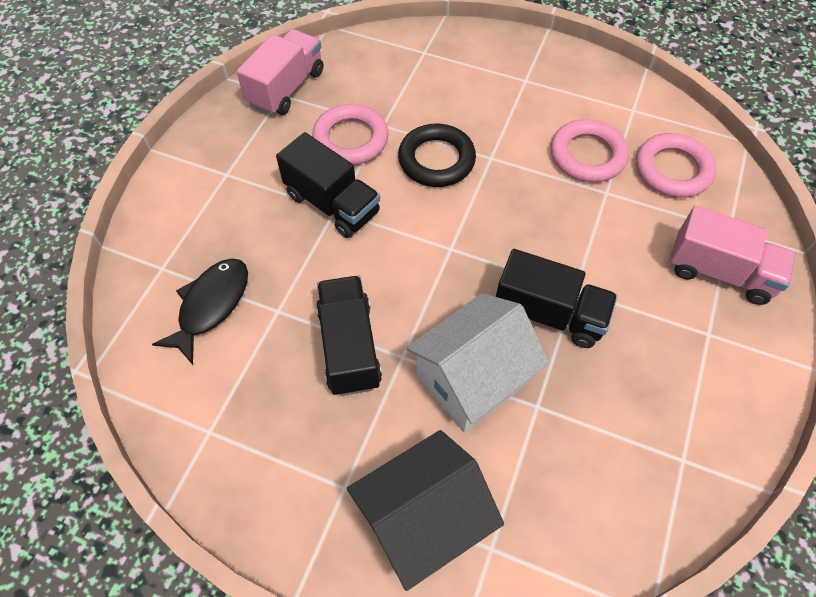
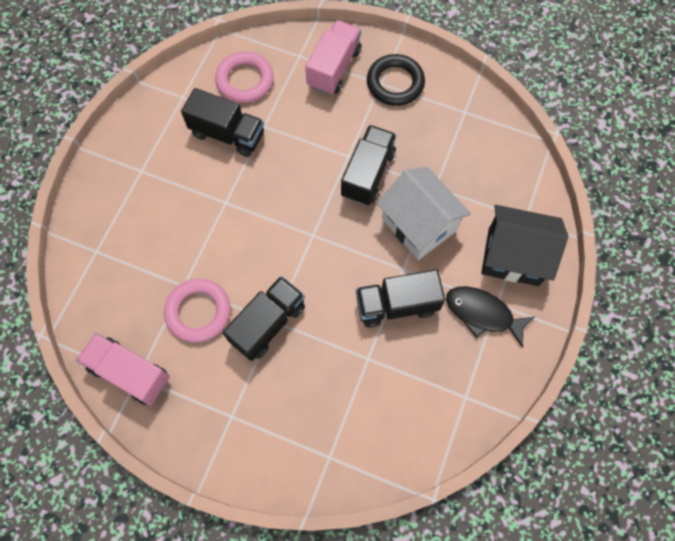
camera: 90 degrees left, 10 degrees up
(211, 306) = (364, 410): black fish -> black fish (483, 314)
(423, 520) = (513, 256): black house -> black house turned 45 degrees counterclockwise
(436, 160) = (225, 243): black ring -> black ring (395, 83)
(587, 155) = (227, 134): pink ring -> black truck

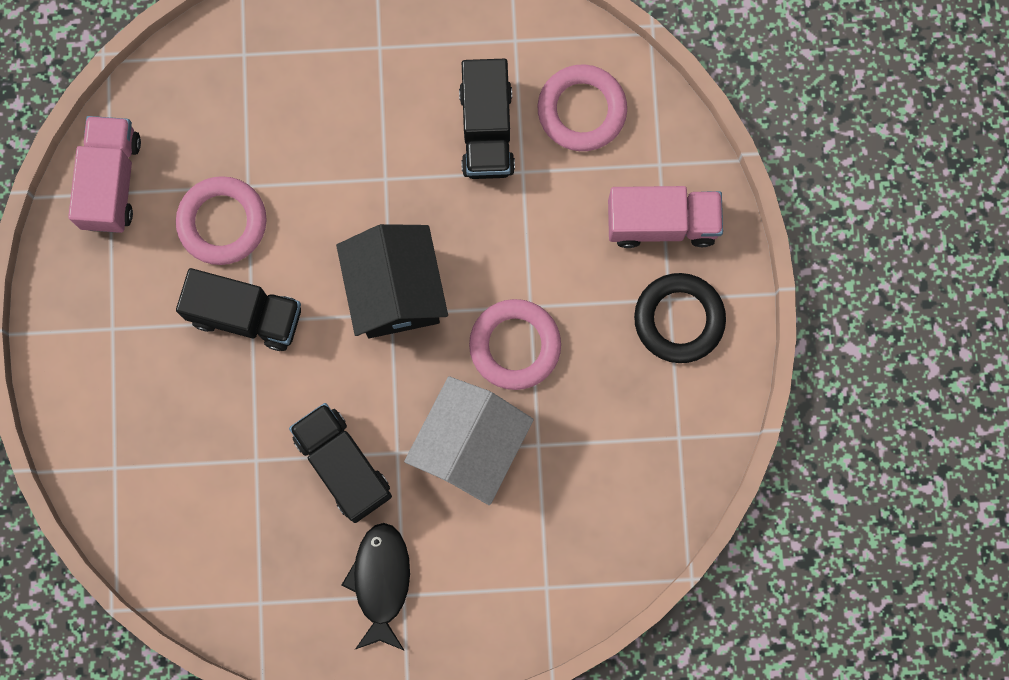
camera: 65 degrees right, 10 degrees up
(368, 174) = (515, 345): black truck -> pink ring
(513, 256) = (481, 591): black house -> black house (395, 291)

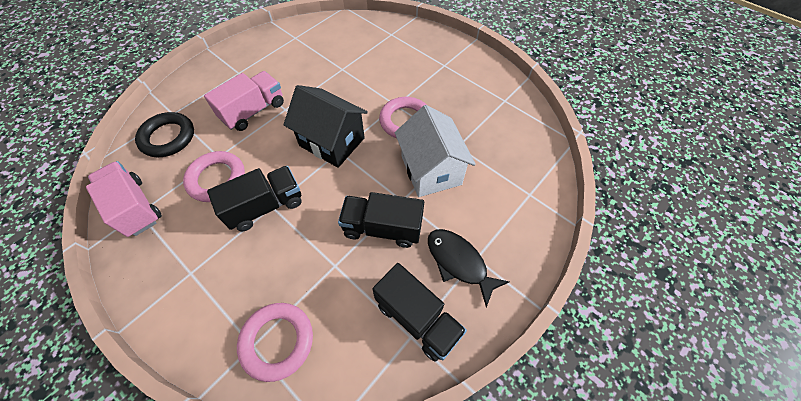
camera: 45 degrees left, 20 degrees down
(486, 130) = (313, 67): black truck -> black truck (417, 318)
(581, 110) = (344, 39): pink ring -> pink ring (277, 341)
(662, 223) = (413, 47): pink truck -> pink truck (253, 111)
(679, 319) = (455, 68): black ring -> black ring (168, 137)

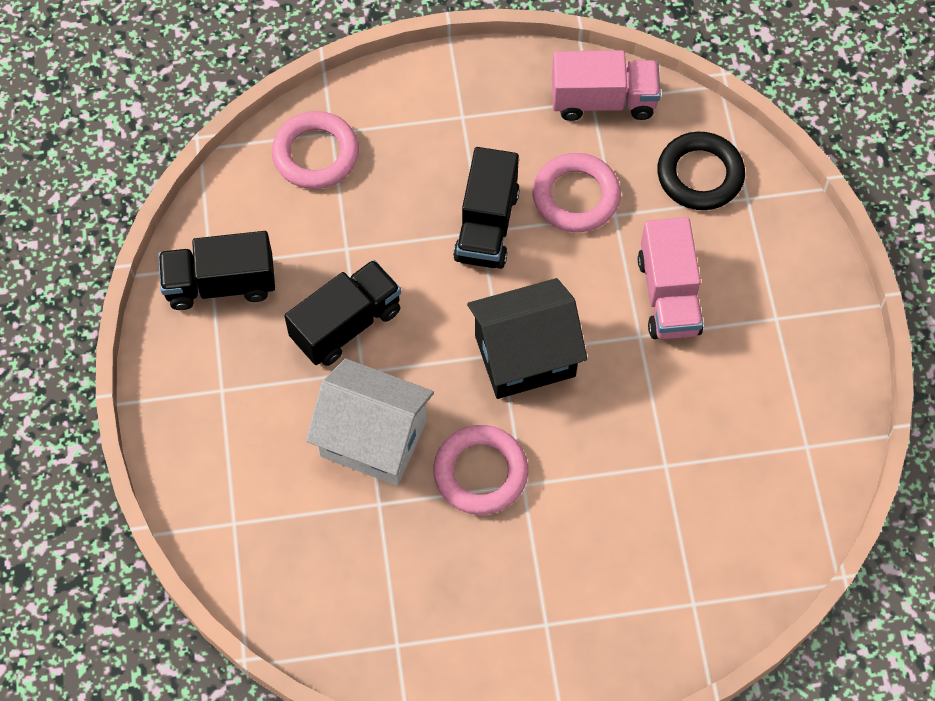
camera: 130 degrees right, 5 degrees up
(459, 262) = (234, 369): black fish -> none

